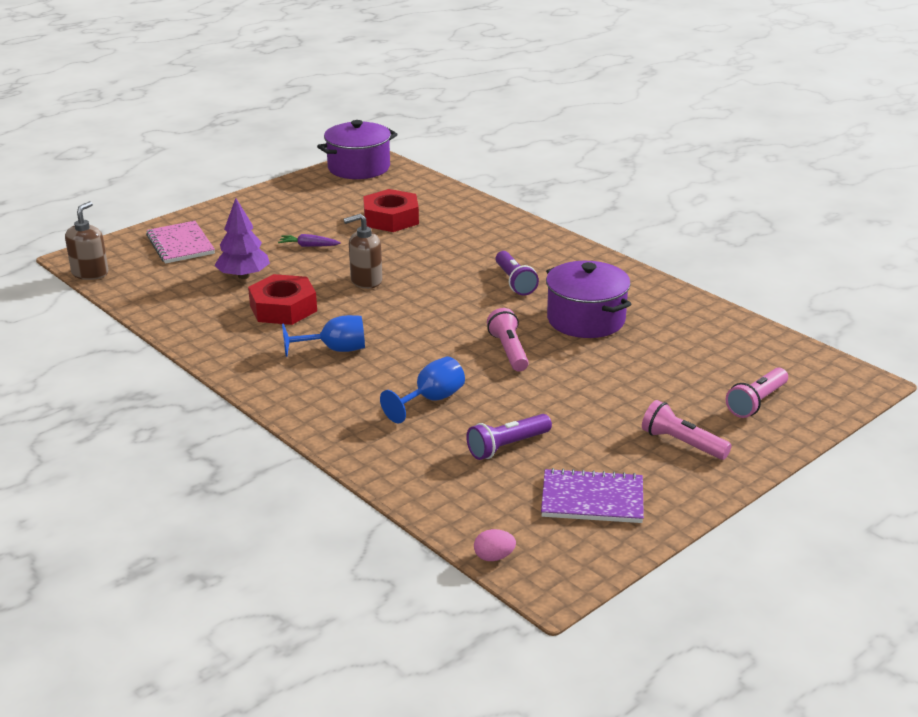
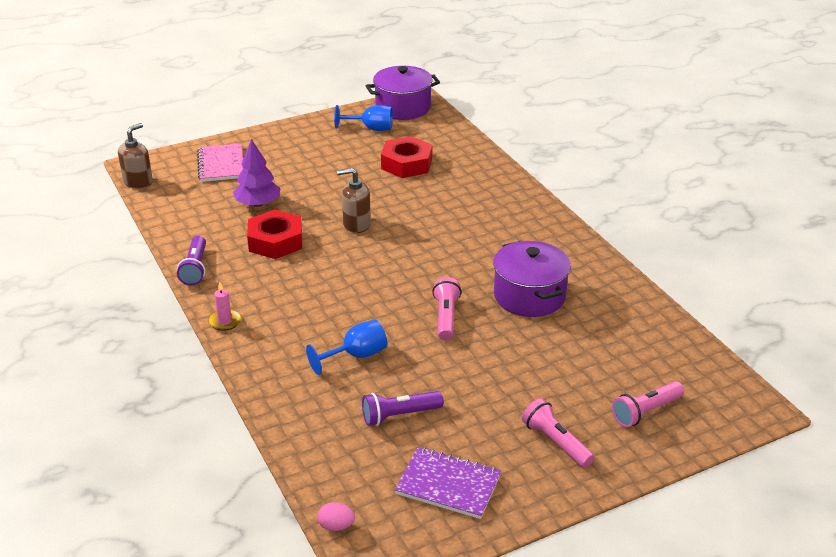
camera: 15 degrees right, 5 degrees up
(266, 391) = (225, 321): none -> pink candle
(309, 246) = (325, 182): purple carrot -> none
(335, 350) = (299, 290): blue goblet -> blue goblet (371, 128)
(514, 282) = (484, 246): purple flashlight -> purple flashlight (195, 268)

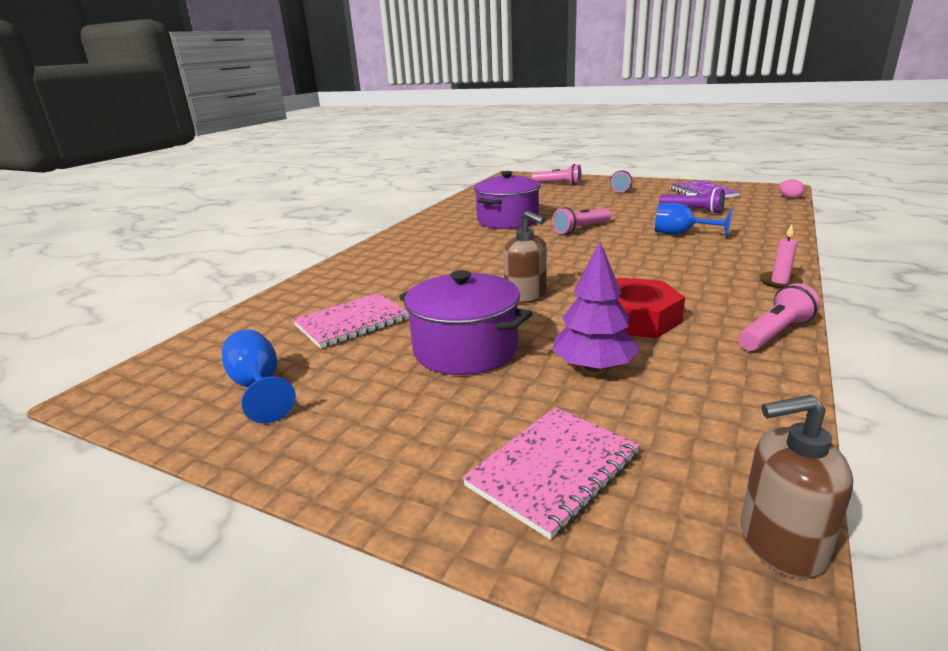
camera: 125 degrees left, 10 degrees down
(195, 268) = (774, 333): purple flashlight -> pink flashlight
(403, 107) = (151, 393): purple pot -> purple pot (465, 349)
(406, 164) = (352, 322): red nut -> pink notebook

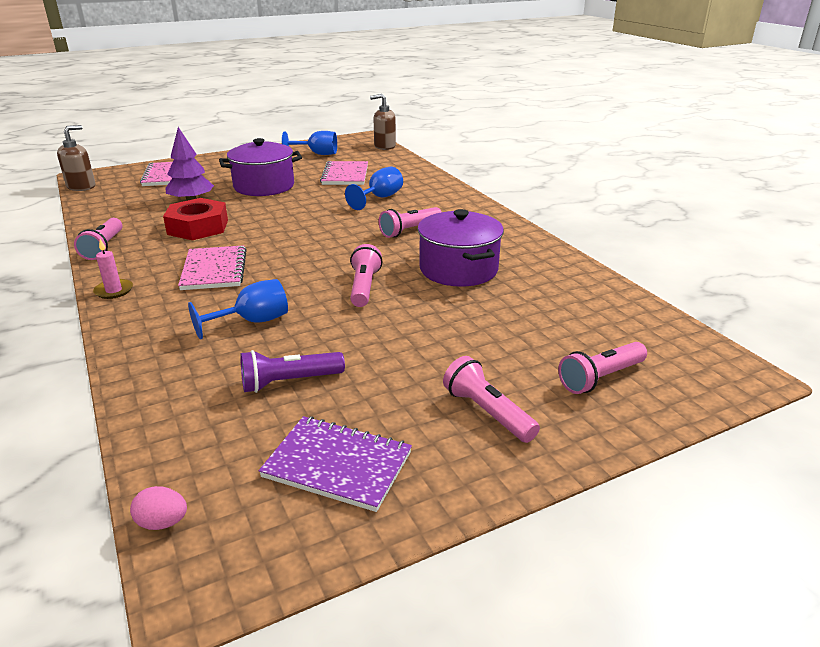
camera: 125 degrees right, 5 degrees up
(409, 279) = (380, 198): none -> blue goblet
(469, 247) = (410, 230): none -> pink flashlight
(526, 296) = (285, 215): brown soap dispenser -> brown soap dispenser (384, 146)
(670, 270) = (214, 270): none -> pink notebook

